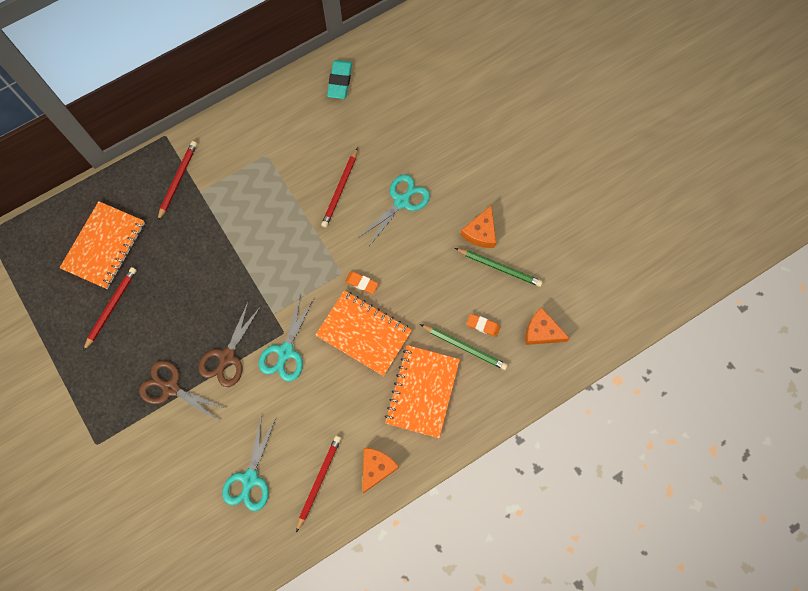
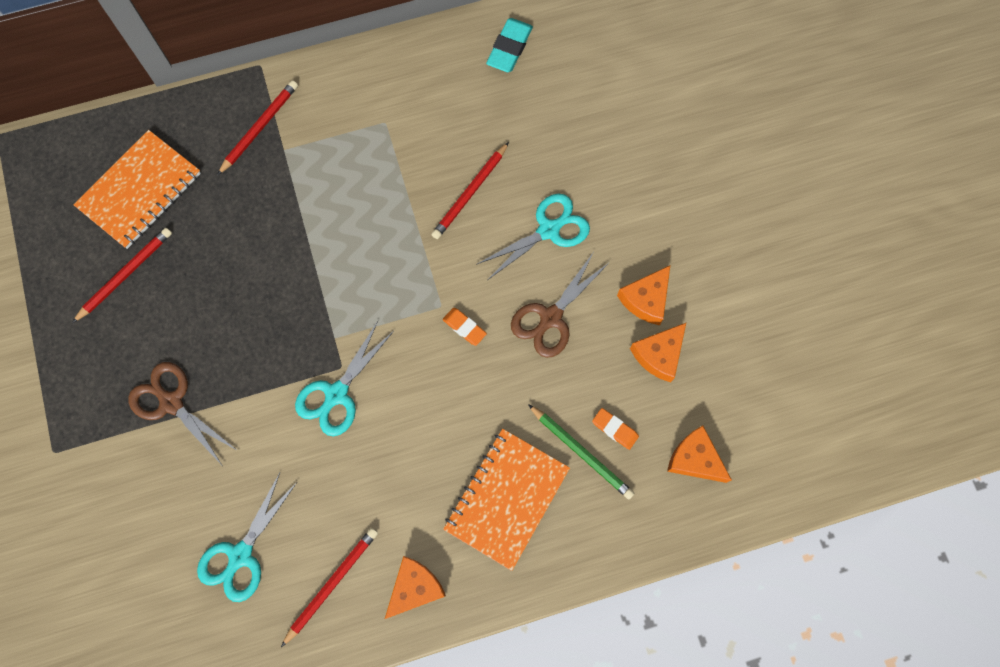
camera: 15 degrees right, 0 degrees up
(227, 357) = (256, 381): brown scissors -> brown scissors (550, 318)
(364, 333) = (448, 397): orange notebook -> none
(499, 268) = (659, 355): green pencil -> orange cheese

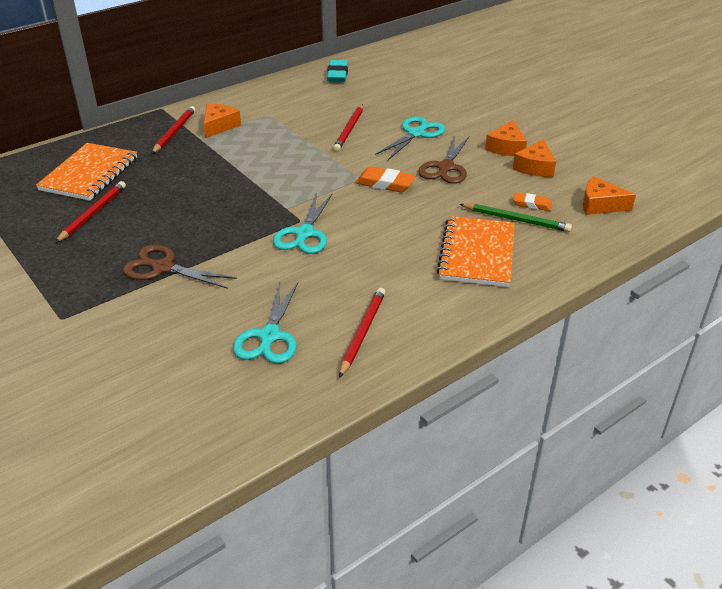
camera: 20 degrees left, 35 degrees down
(415, 587) = (436, 317): orange cheese -> orange cheese (219, 126)
(464, 327) = (385, 184): orange eraser -> orange eraser, size x1.56

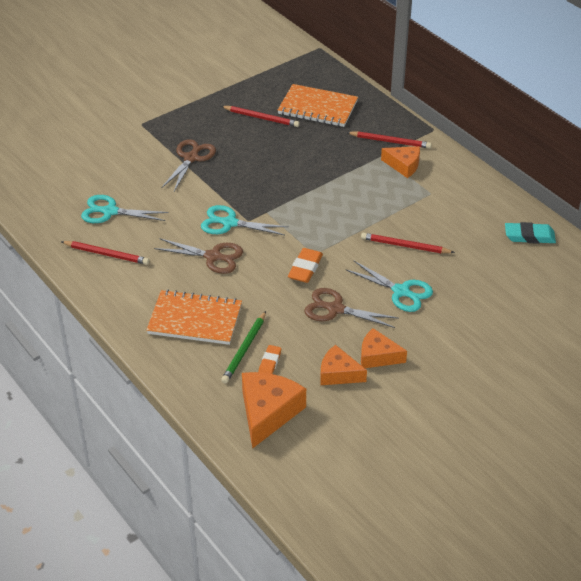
camera: 90 degrees right, 5 degrees up
(367, 244) = (213, 257): none -> brown scissors
(600, 205) = (268, 412): orange cheese -> orange cheese, size x1.57

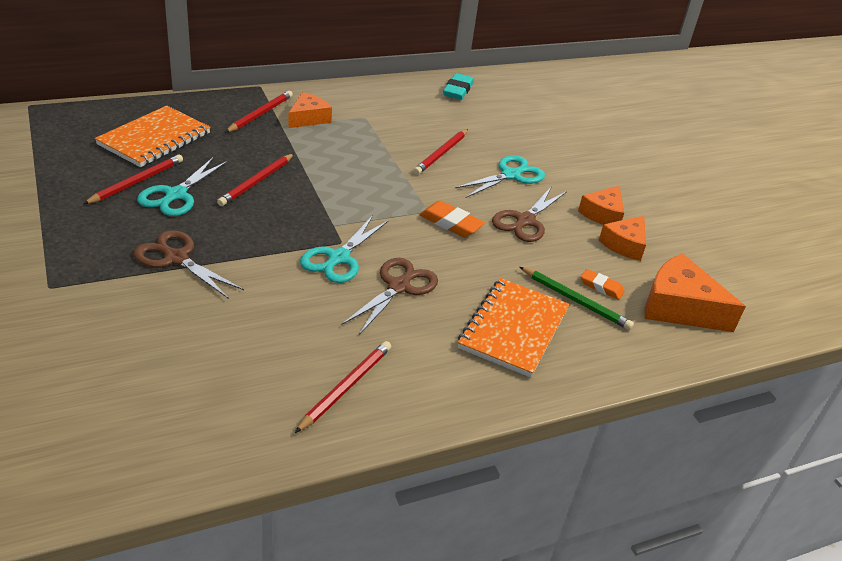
camera: 80 degrees left, 5 degrees down
(109, 211) = (246, 364): turquoise scissors -> turquoise scissors (175, 195)
(296, 165) = (257, 181): none -> red pencil

